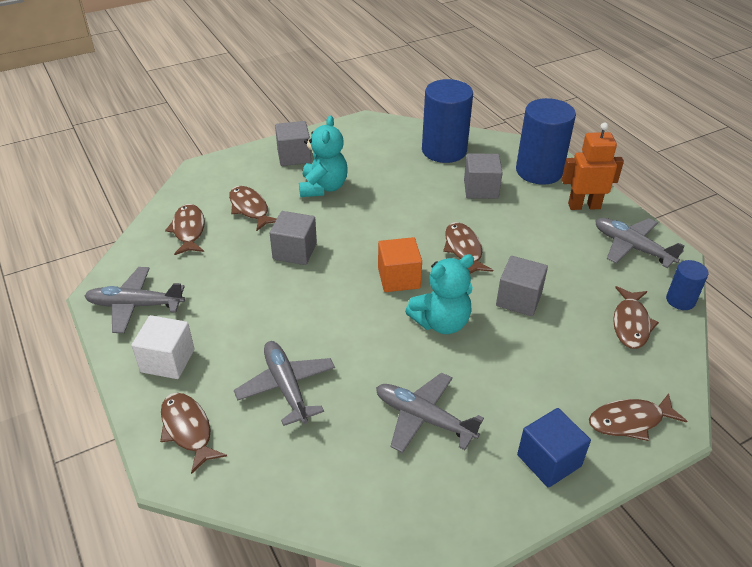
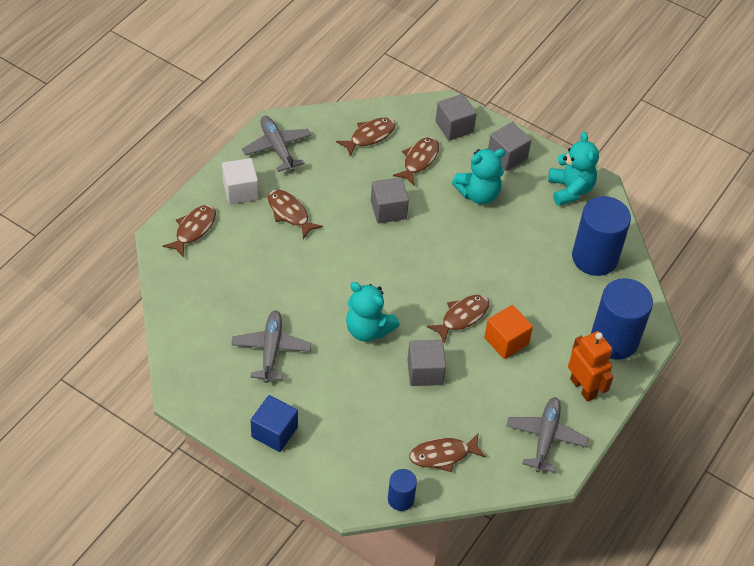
camera: 60 degrees right, 10 degrees up
(286, 387) = (255, 264): grey plane -> none
(360, 137) = (570, 189): none -> turquoise teddy bear
(399, 278) = (400, 286): orange cube -> orange cube (506, 341)
(481, 189) = (554, 303): grey cube -> grey cube (454, 127)
(630, 421) = (337, 474): brown fish -> brown fish (290, 213)
(680, 300) = (495, 486): blue cylinder -> blue cylinder (400, 499)

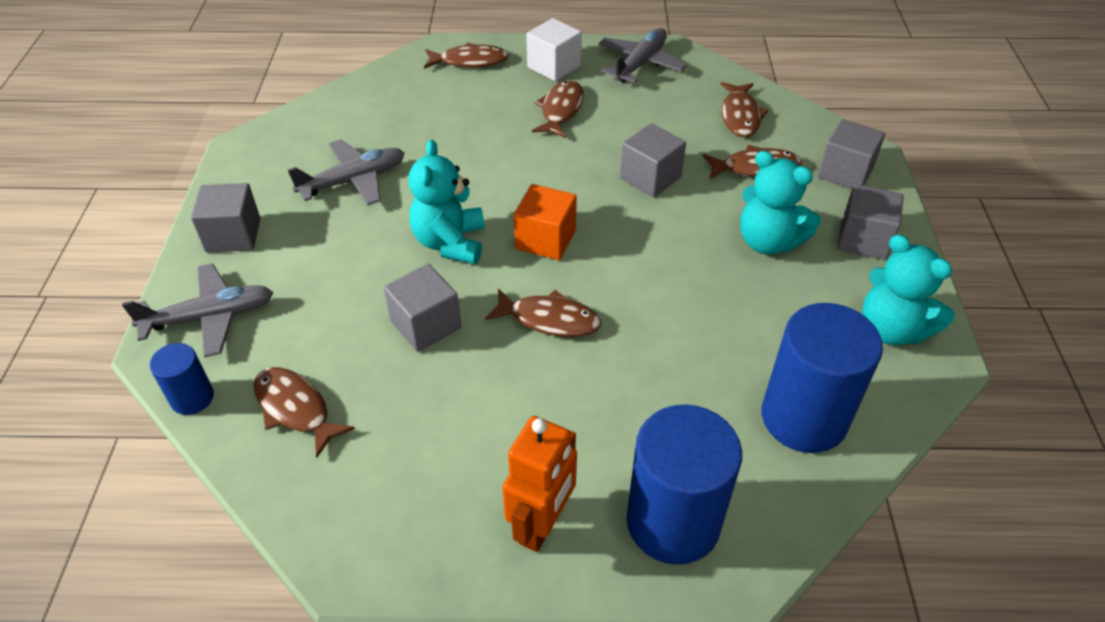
camera: 60 degrees right, 5 degrees down
(274, 432) = (233, 235): blue cube -> grey cube
(369, 136) = (740, 116): brown fish -> brown fish turned 75 degrees clockwise
(506, 341) = (550, 385): orange cube -> orange cube (545, 239)
(545, 437) = (408, 519): grey plane -> grey plane (210, 317)
(570, 189) = (891, 329): turquoise teddy bear -> turquoise teddy bear turned 90 degrees clockwise

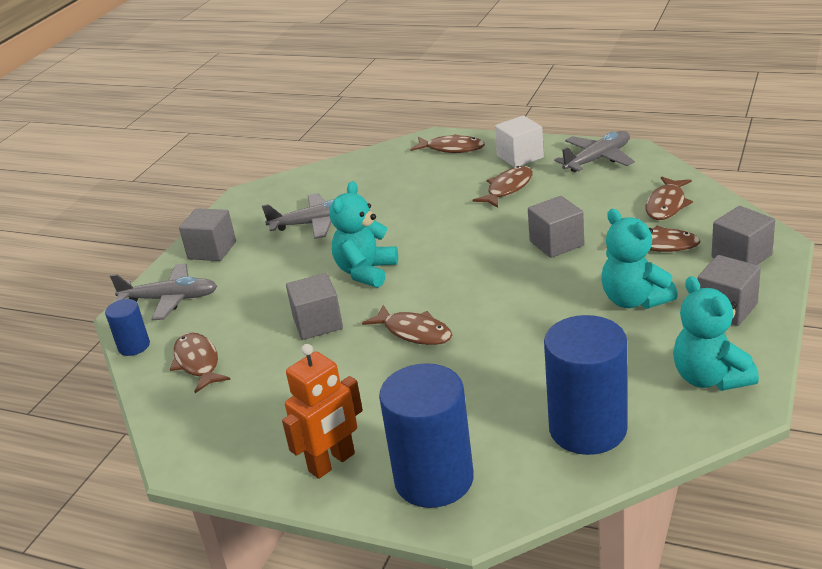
camera: 25 degrees right, 15 degrees down
(545, 239) = (442, 278): orange cube -> none

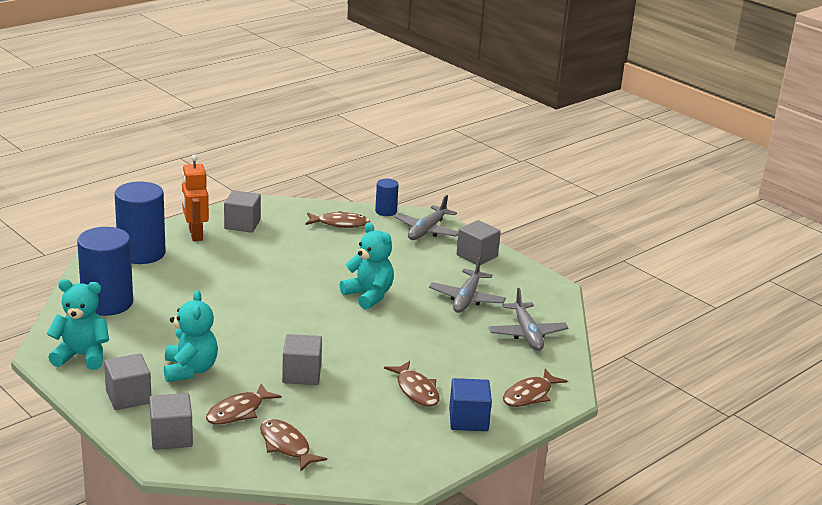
camera: 110 degrees right, 5 degrees down
(318, 323) = (329, 264): grey cube -> grey cube (242, 224)
(414, 332) = (273, 288): brown fish -> none
(520, 157) = (468, 420): white cube -> blue cube
(598, 159) = (411, 454): grey plane -> grey plane (527, 334)
(634, 300) = (190, 370): turquoise teddy bear -> turquoise teddy bear turned 90 degrees clockwise

